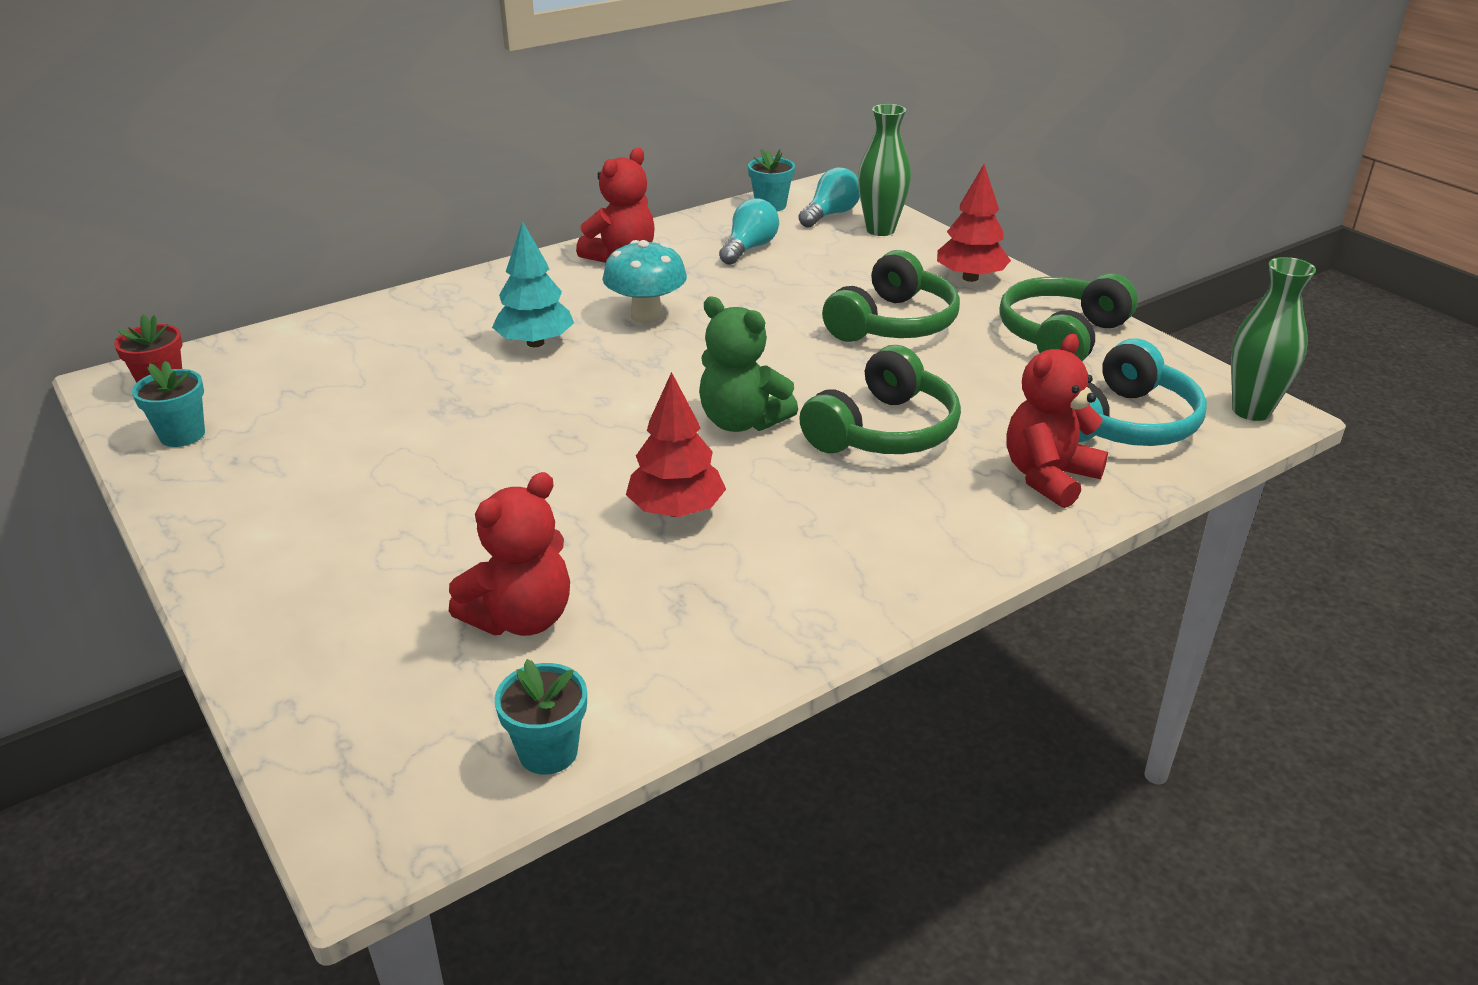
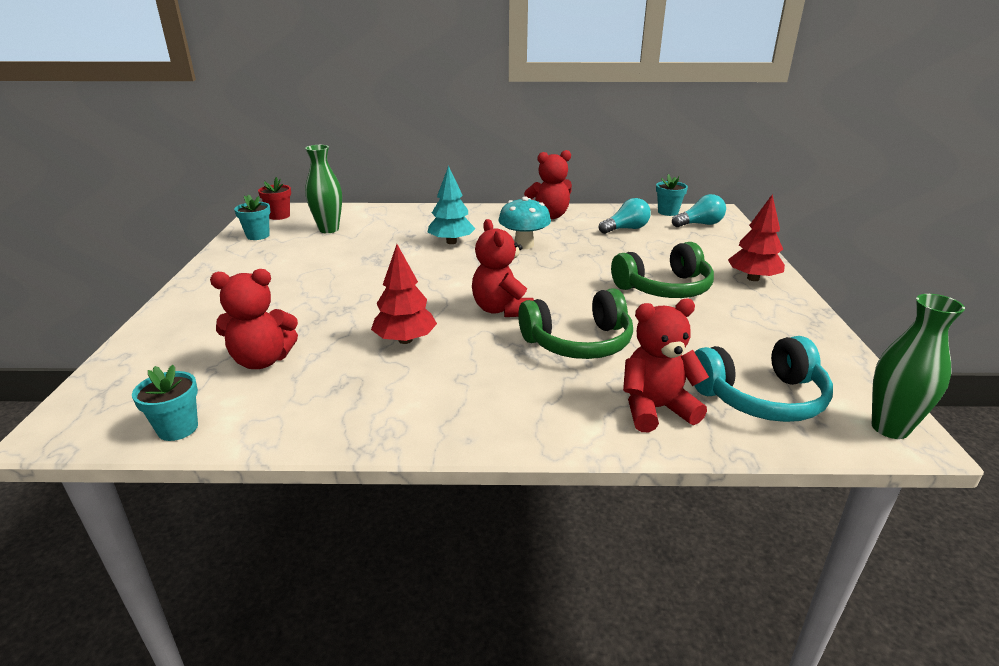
camera: 35 degrees right, 5 degrees down
(742, 422) = (502, 309): green teddy bear -> red teddy bear
(880, 230) = (723, 239): green vase -> green vase (329, 229)
(1061, 336) = (779, 329): green headphones -> none

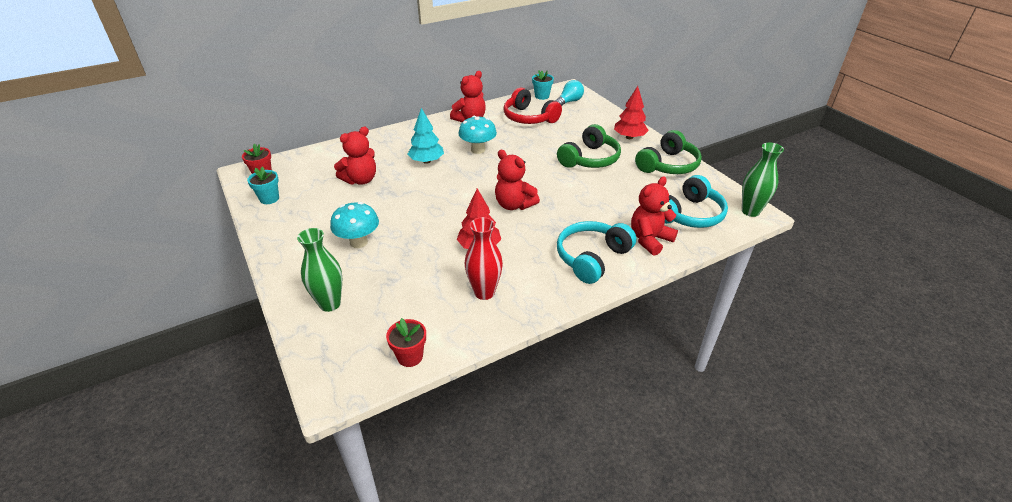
camera: 30 degrees left, 10 degrees up
(178, 428) = (410, 356): turquoise flower pot -> red flower pot
(262, 360) = (405, 294): red teddy bear -> red teddy bear (360, 180)
(284, 295) = (358, 242): none -> turquoise mushroom
(329, 229) = (321, 176): green vase -> green vase (330, 304)
(348, 391) = (484, 292): none -> red vase
(538, 402) = (592, 258): none -> turquoise headphones
(578, 342) = (578, 213): green headphones -> green headphones (668, 165)
(626, 229) = (529, 118): turquoise light bulb -> red headphones

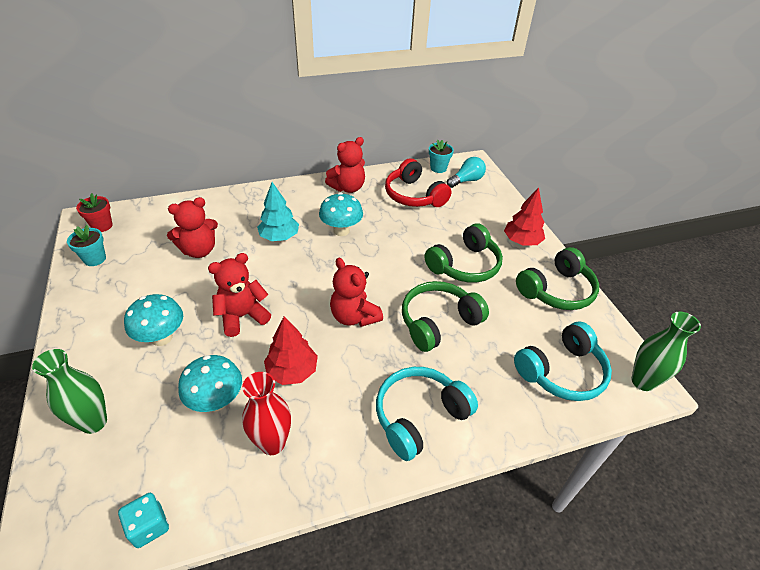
camera: 10 degrees right, 5 degrees up
(410, 356) = (149, 526): red flower pot -> turquoise dice
(426, 274) = (216, 401): none -> turquoise mushroom
(583, 198) = (438, 322): none -> green headphones
(649, 240) = (500, 402): red teddy bear -> red teddy bear (242, 316)

